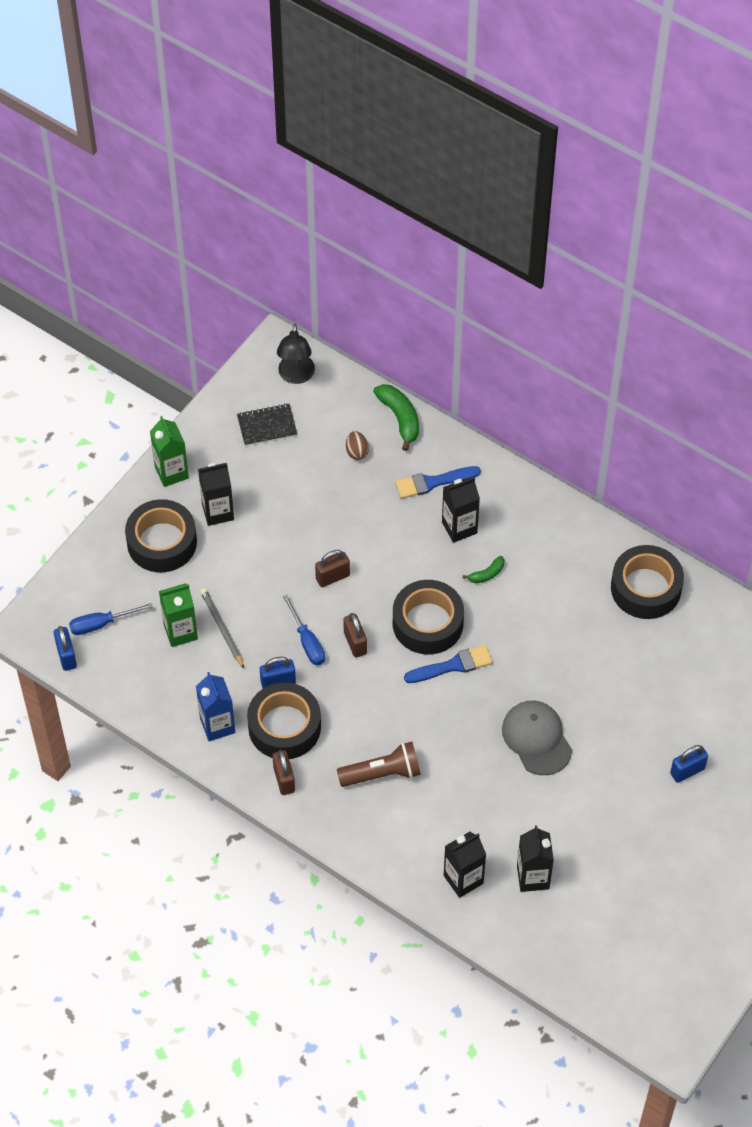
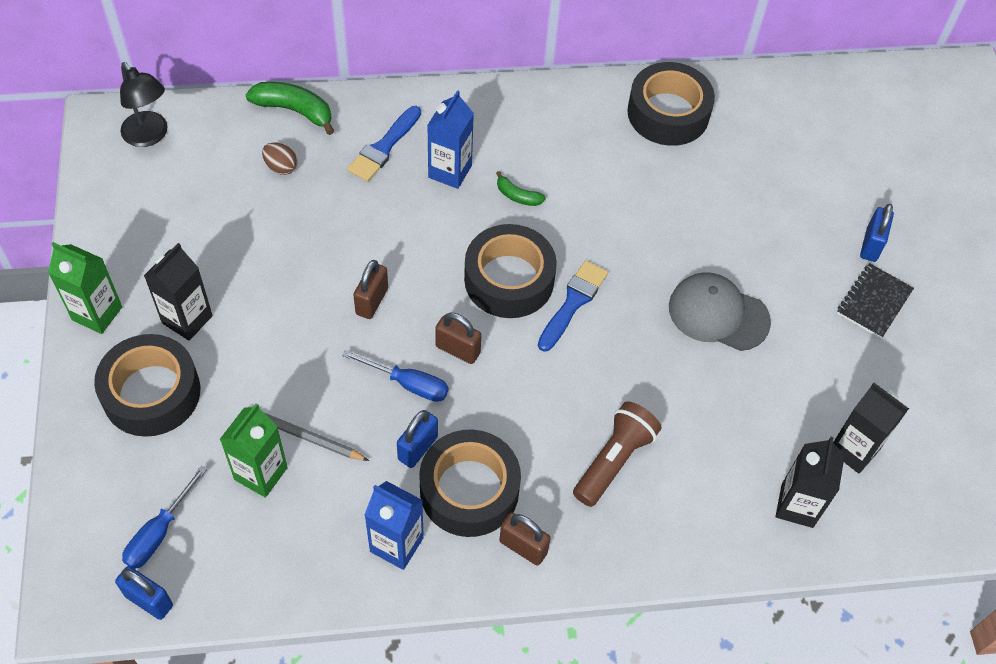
camera: 45 degrees left, 0 degrees up
(267, 426) = (163, 201): black notebook -> black notebook (874, 302)
(459, 527) = (450, 171): black carton -> blue carton
(487, 574) = (518, 196): green banana -> green banana turned 105 degrees clockwise

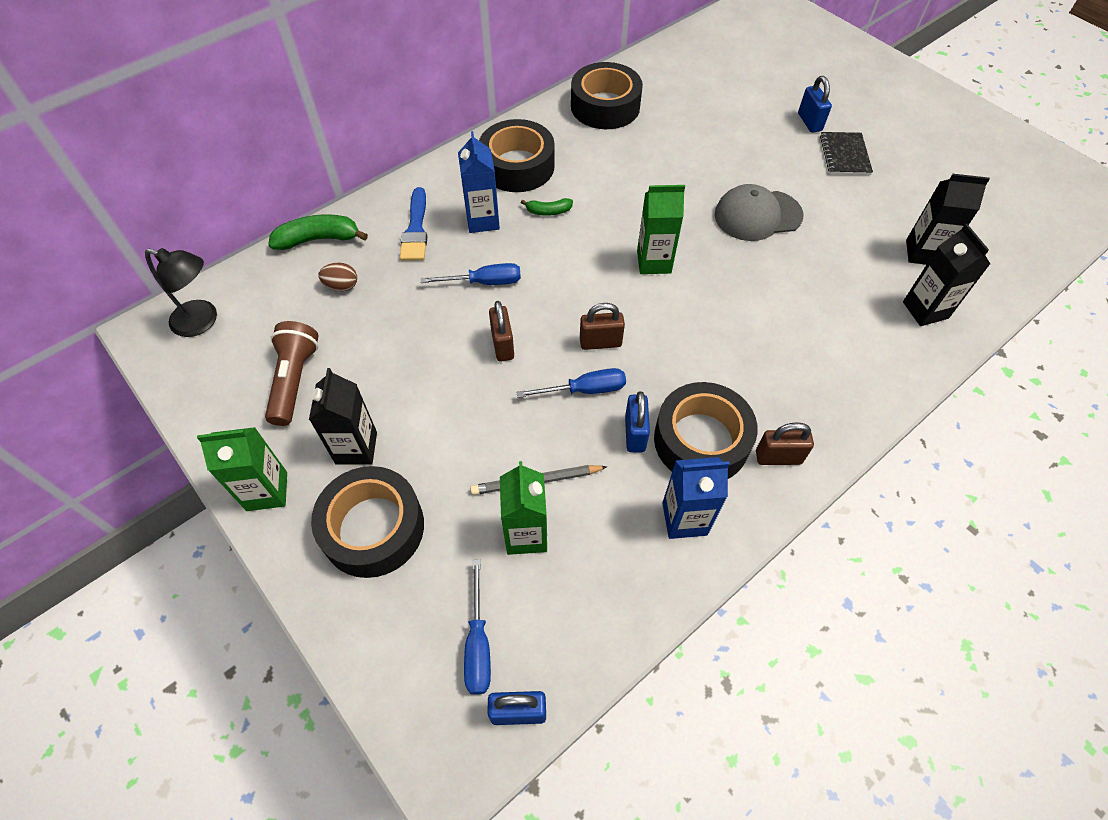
camera: 30 degrees left, 0 degrees up
(403, 233) = (484, 282): none -> blue screwdriver
(509, 279) = (594, 271): black tape -> black tape (517, 166)
(573, 302) = (654, 262): blue brush -> green carton
(614, 460) = (782, 354): brown flashlight -> brown flashlight (294, 380)

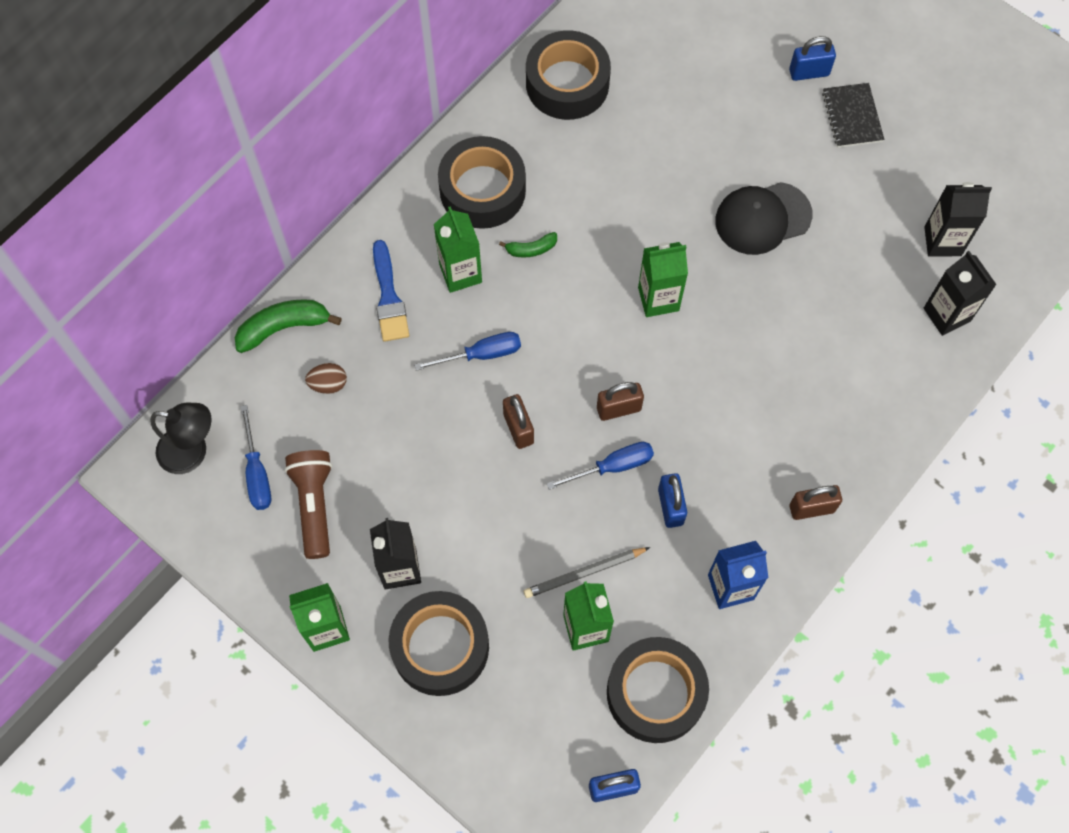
camera: 10 degrees left, 10 degrees up
(478, 644) = (565, 736): blue screwdriver -> blue screwdriver (257, 473)
(482, 220) = (460, 273): blue carton -> green carton
(701, 440) = (736, 503): black tape -> black tape (655, 693)
(757, 215) = (762, 218): grey cap -> black cap
(809, 122) = (809, 72): blue padlock -> blue padlock turned 75 degrees counterclockwise

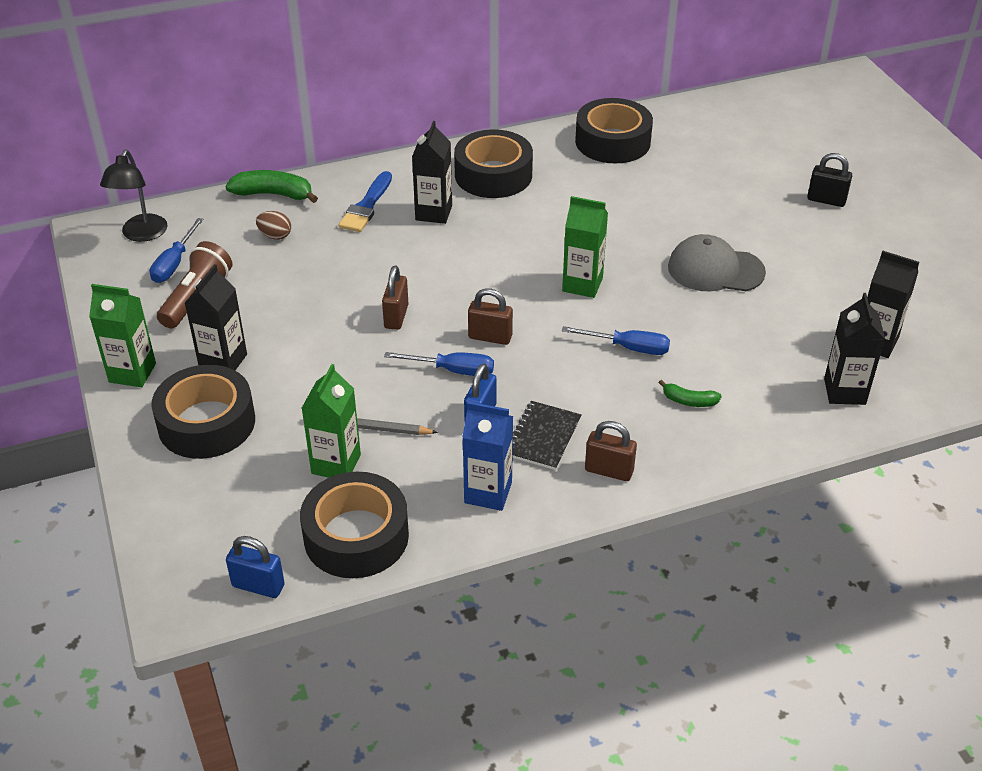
camera: 30 degrees right, 25 degrees down
(192, 452) = (141, 234): black lamp -> black lamp turned 60 degrees clockwise
(460, 273) = (433, 213): green carton -> black carton
(481, 354) = (407, 263): blue screwdriver -> blue screwdriver (628, 348)
(531, 249) = (502, 219): green banana -> green banana (689, 401)
(762, 218) = (715, 269): black cap -> grey cap
(809, 72) = (826, 200): blue padlock -> black padlock
(852, 116) = (846, 237): black notebook -> black notebook (543, 437)

